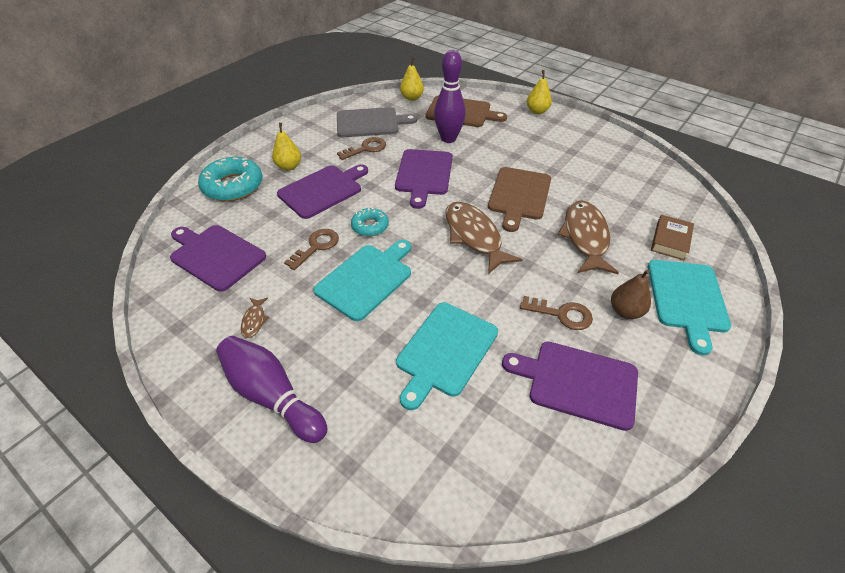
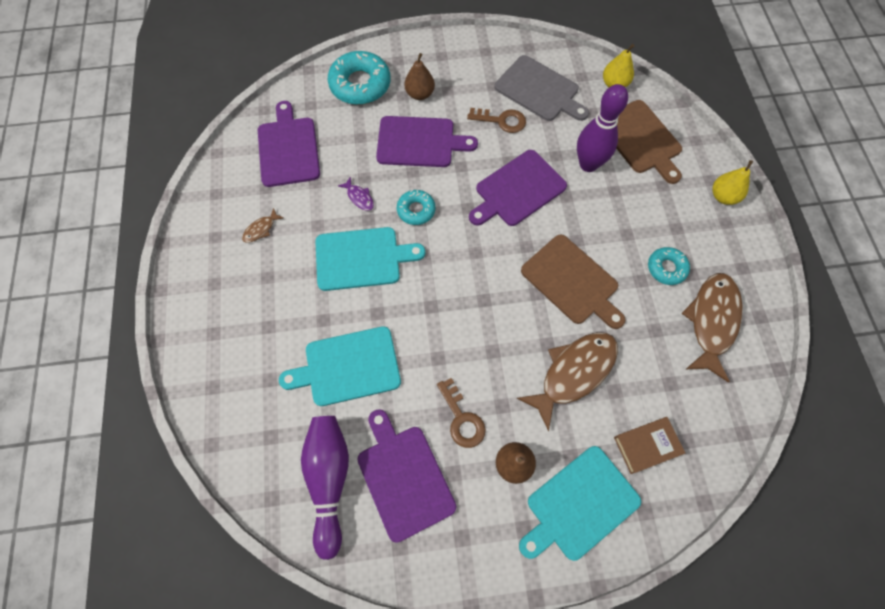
camera: 45 degrees right, 20 degrees up
(272, 395) = (219, 298): purple bowling pin -> purple bowling pin (329, 480)
(289, 166) = (420, 94): yellow pear -> brown pear
(316, 246) = (359, 197): brown key -> purple fish
(474, 236) = (483, 289): brown fish -> brown fish (711, 321)
(519, 195) = (572, 281): brown cutting board -> brown cutting board turned 105 degrees counterclockwise
(557, 156) = (666, 268): none -> turquoise donut

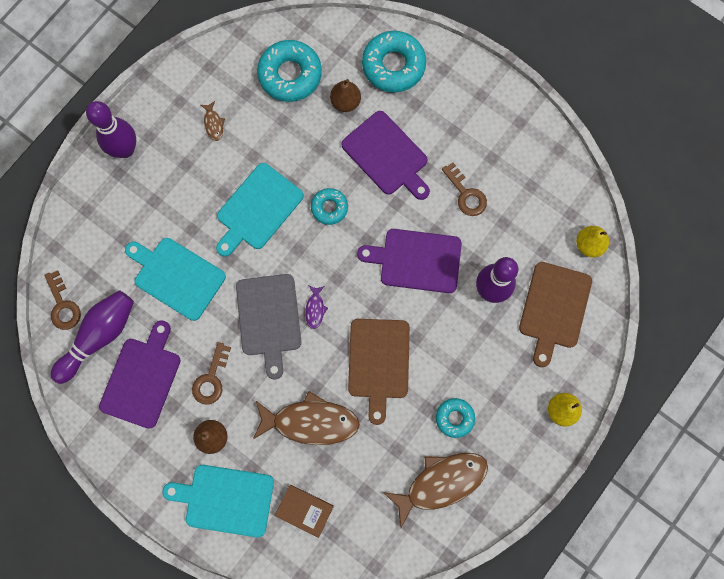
camera: 45 degrees right, 10 degrees up
(202, 310) = (125, 149): none -> purple bowling pin
(261, 229) = (213, 124): brown fish -> brown fish turned 105 degrees counterclockwise
(269, 486) = (63, 305): none -> brown key
(288, 149) = (290, 75): purple cutting board -> turquoise donut
(359, 197) = (301, 161): purple fish -> purple fish (315, 309)
(362, 258) = (258, 209): turquoise cutting board -> turquoise cutting board turned 90 degrees clockwise
(420, 94) = (429, 115): brown pear -> brown pear (345, 102)
(539, 90) = (523, 195): grey cutting board -> grey cutting board (269, 319)

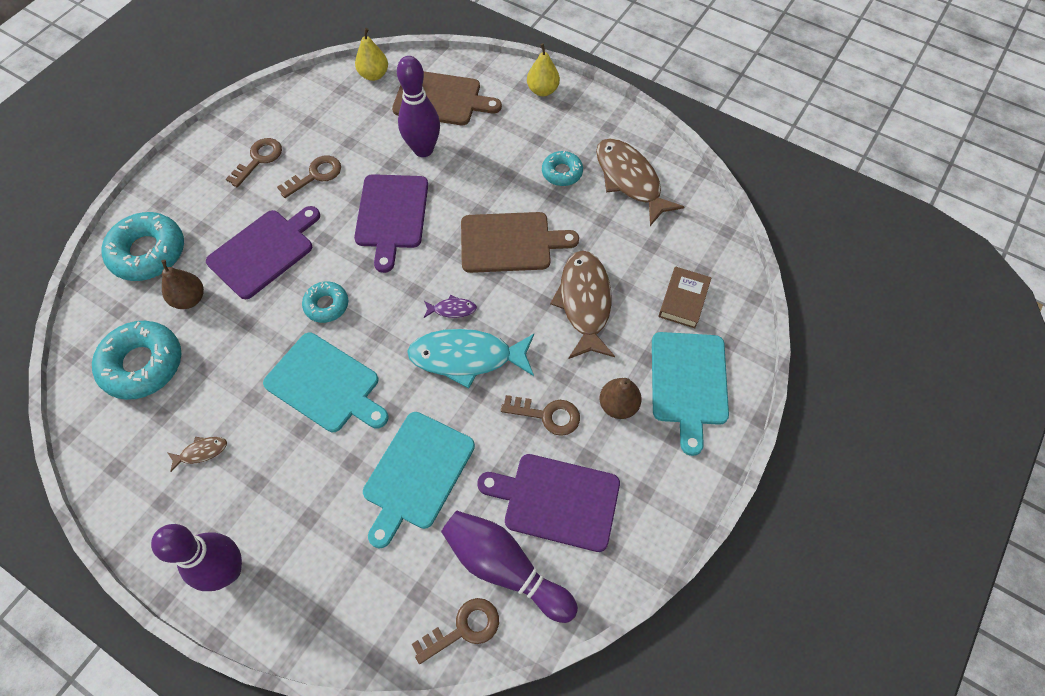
camera: 95 degrees left, 15 degrees down
(269, 319) = (467, 357): grey cutting board -> turquoise fish
(487, 145) = (259, 159): none -> brown key

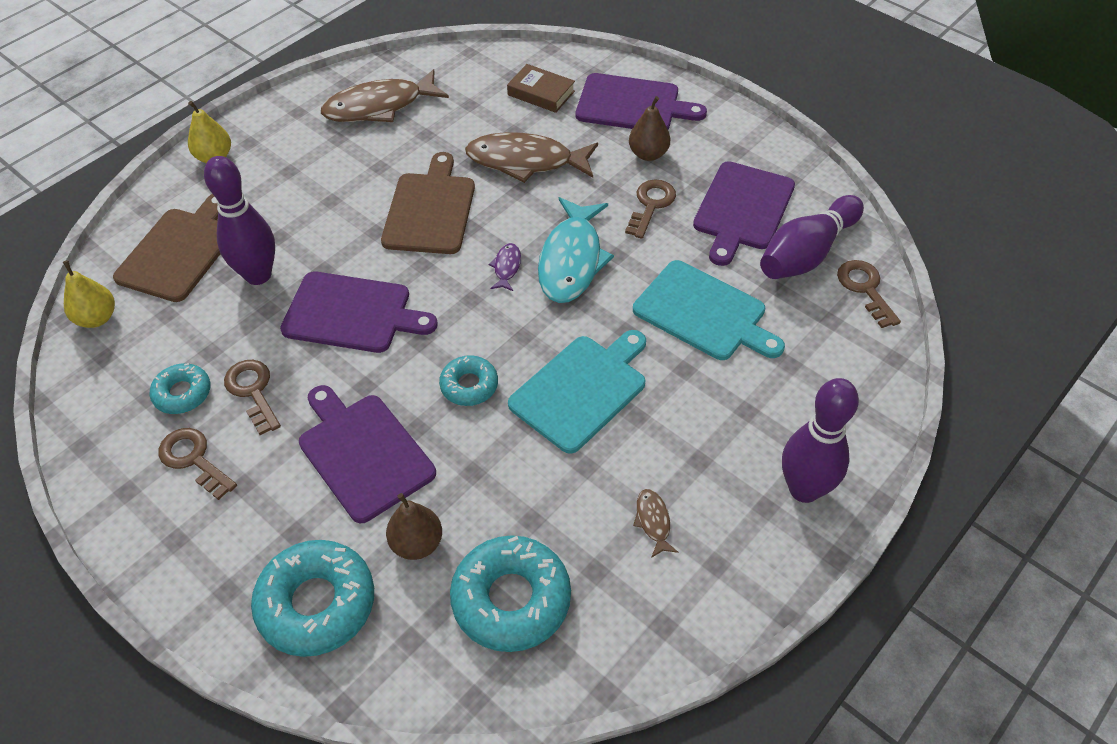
camera: 80 degrees left, 10 degrees down
(562, 172) = (347, 156): turquoise donut -> turquoise donut (182, 393)
(689, 383) = (632, 104): turquoise cutting board -> purple cutting board

